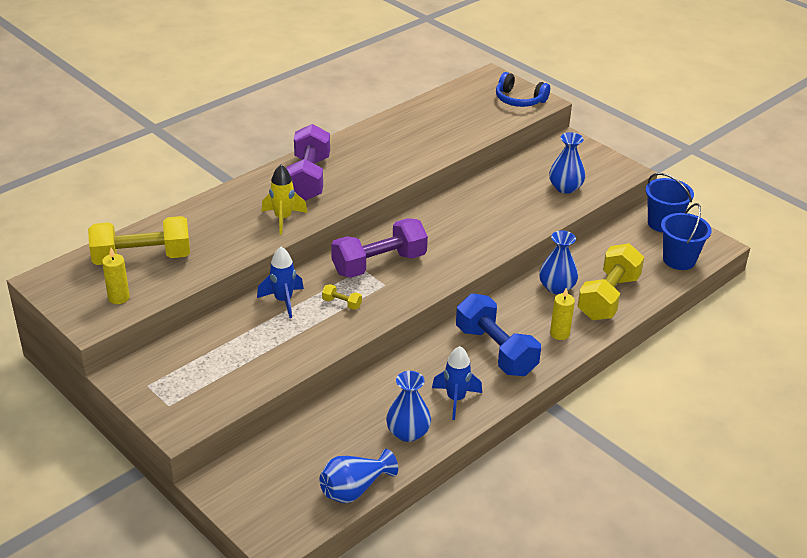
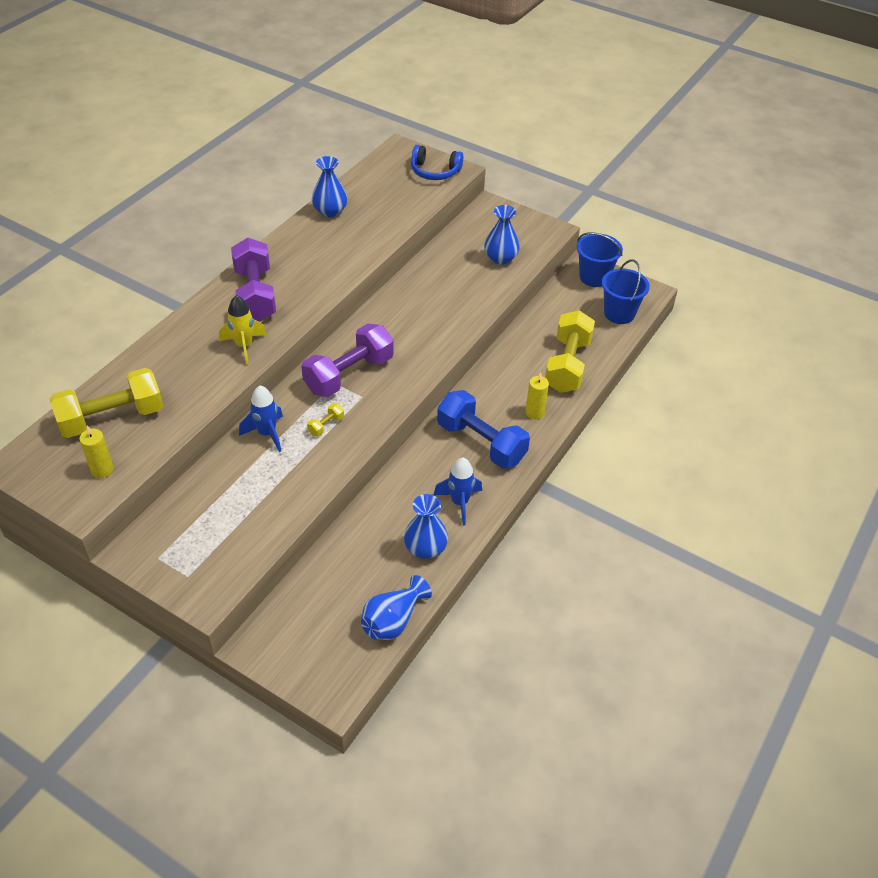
camera: 15 degrees left, 10 degrees up
(342, 303) = (326, 425): yellow dumbbell -> yellow dumbbell turned 60 degrees counterclockwise
(556, 287) = (517, 363): blue vase -> blue vase (330, 211)

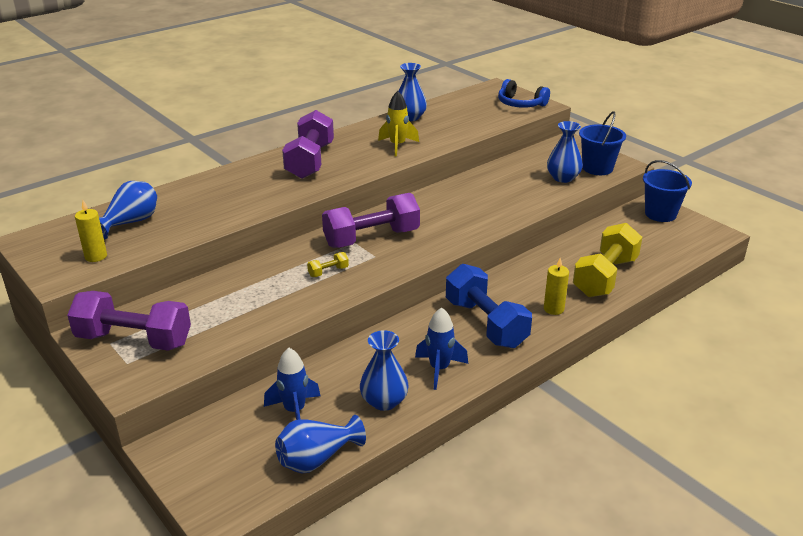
camera: 20 degrees right, 15 degrees down
(112, 418) = (130, 223): yellow dumbbell -> blue vase
(180, 549) = (134, 340): none -> purple dumbbell
(244, 346) = (278, 193): yellow rocket -> yellow rocket (397, 146)
(267, 434) = (269, 268): blue rocket -> blue rocket (294, 411)
(619, 313) = (677, 245): blue bucket -> blue bucket (597, 168)

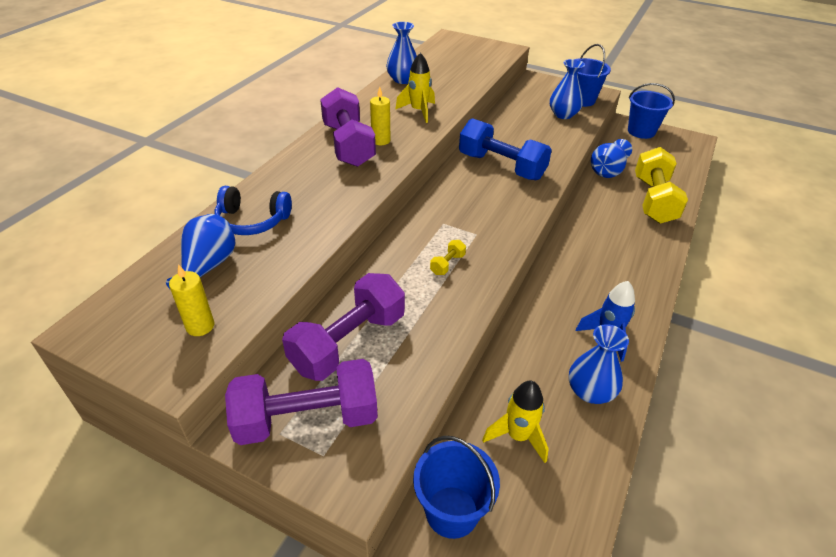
camera: 25 degrees left, 10 degrees up
(202, 439) = (452, 511): none -> blue bucket
(294, 411) = (518, 436): blue rocket -> yellow rocket
(317, 459) = (587, 488): blue vase -> blue vase (608, 171)
(371, 238) = (456, 215): purple dumbbell -> purple dumbbell (348, 342)
(486, 323) = (603, 274): blue dumbbell -> blue dumbbell (501, 166)
(520, 104) = (487, 50): blue headphones -> blue headphones (252, 221)
(553, 309) = (643, 243): yellow candle -> yellow candle (381, 140)

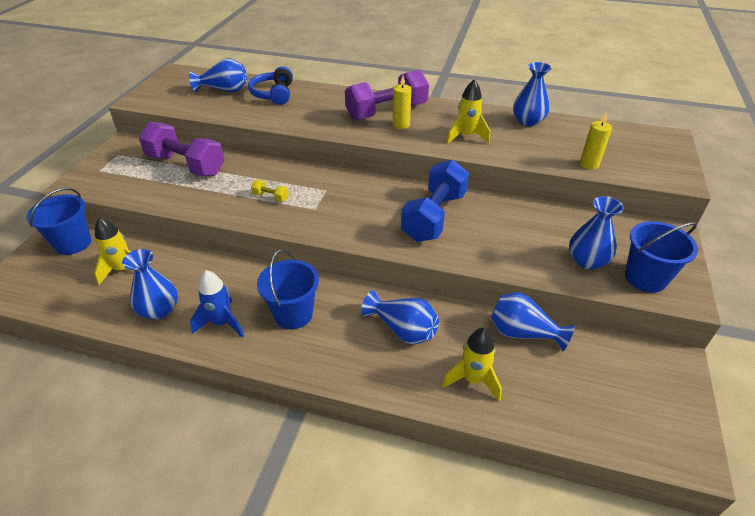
camera: 80 degrees right, 0 degrees up
(200, 326) = (173, 98): yellow candle -> yellow candle (589, 164)
(307, 419) = (126, 161): purple dumbbell -> none
(608, 224) = (403, 330): none -> blue vase
(641, 131) = (663, 378): blue bucket -> blue bucket (293, 314)
(654, 200) = (473, 379): yellow dumbbell -> yellow rocket

